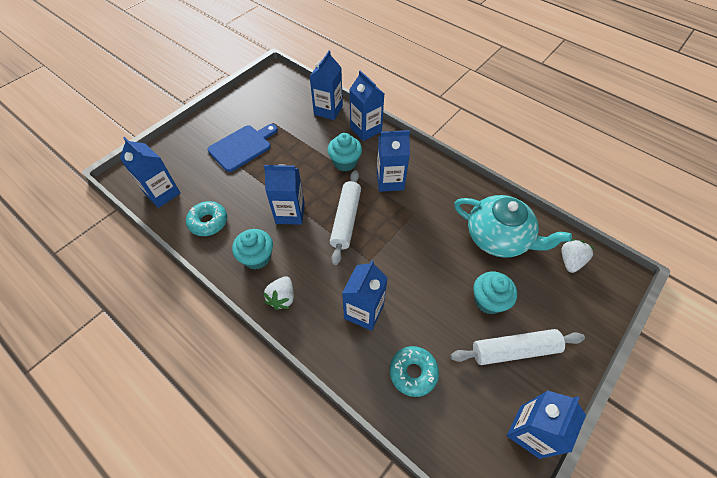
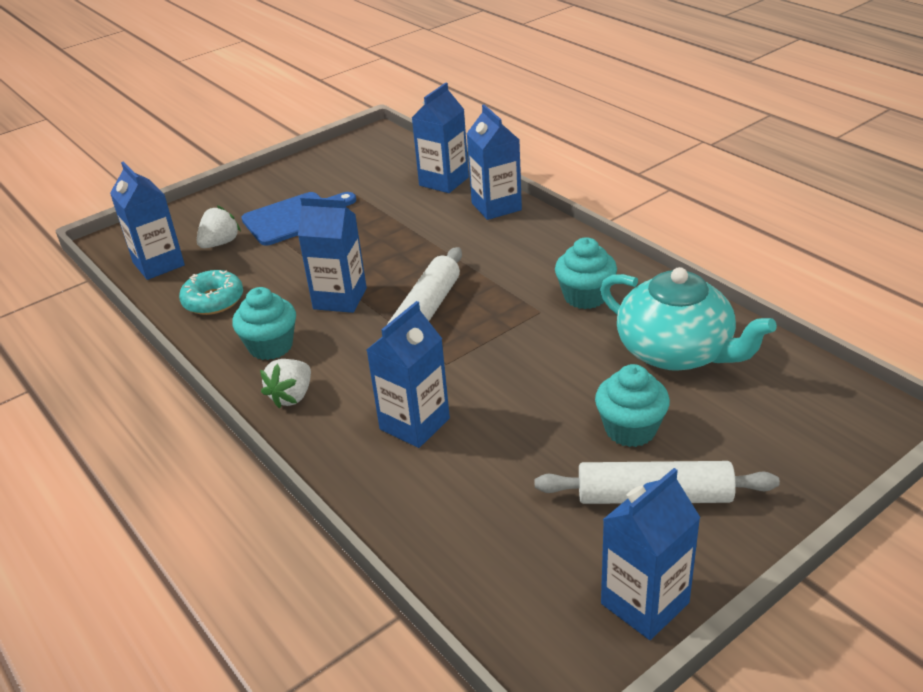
camera: 15 degrees right, 20 degrees down
(345, 162) = (448, 244): turquoise cupcake -> turquoise cupcake (585, 296)
(390, 181) = (514, 270): blue carton -> none
(413, 372) = (468, 506): turquoise donut -> none
(570, 261) = (797, 391): white strawberry -> white strawberry (220, 243)

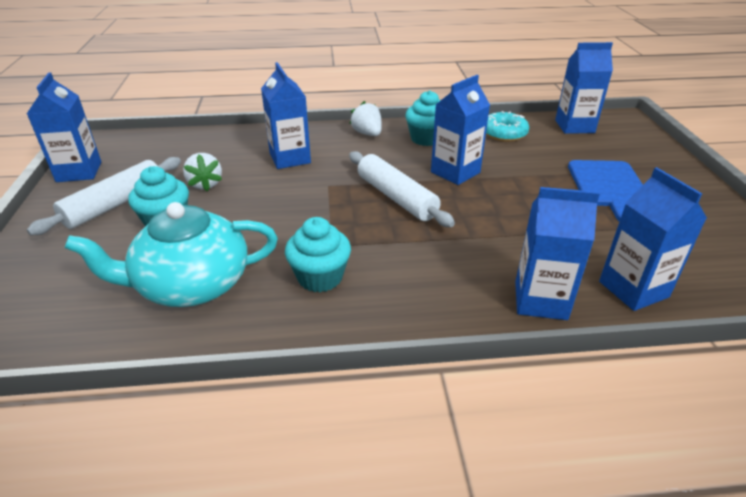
camera: 120 degrees right, 0 degrees up
(220, 243) = (588, 150): white strawberry -> white strawberry (205, 184)

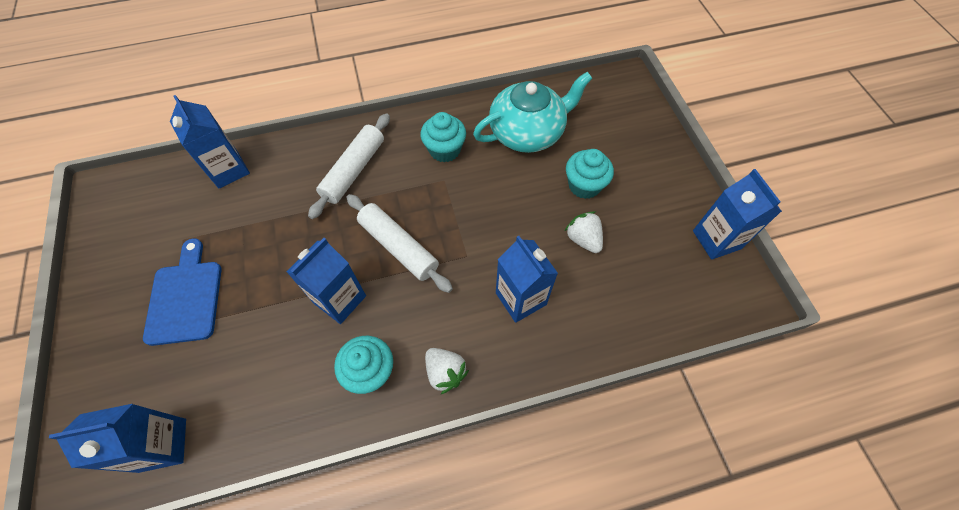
camera: 170 degrees right, 25 degrees up
(115, 204) = (642, 200): white rolling pin -> white rolling pin (354, 170)
(504, 133) = (268, 404): turquoise donut -> none
(540, 300) = (296, 152): blue carton -> none

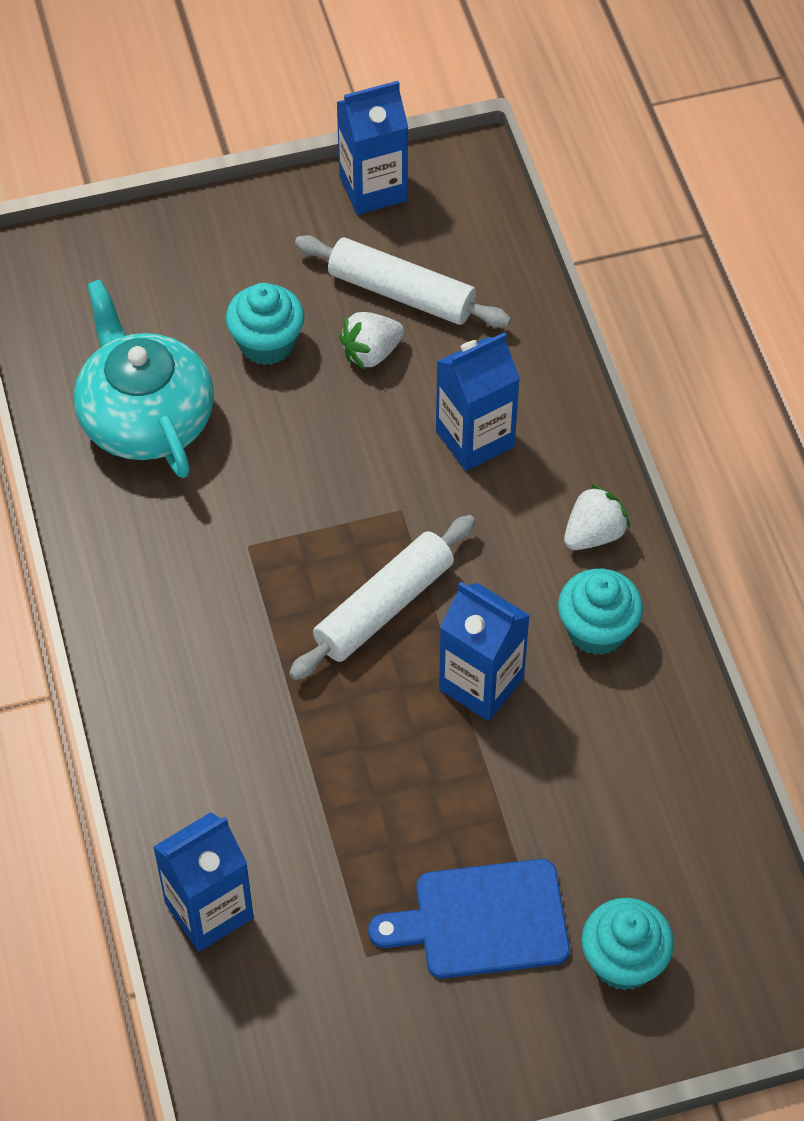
camera: 90 degrees left, 5 degrees down
(163, 445) = (720, 891): blue carton -> none
(354, 170) = (220, 690): white rolling pin -> white rolling pin (401, 293)
(445, 150) = (179, 546): turquoise cupcake -> turquoise cupcake (623, 961)

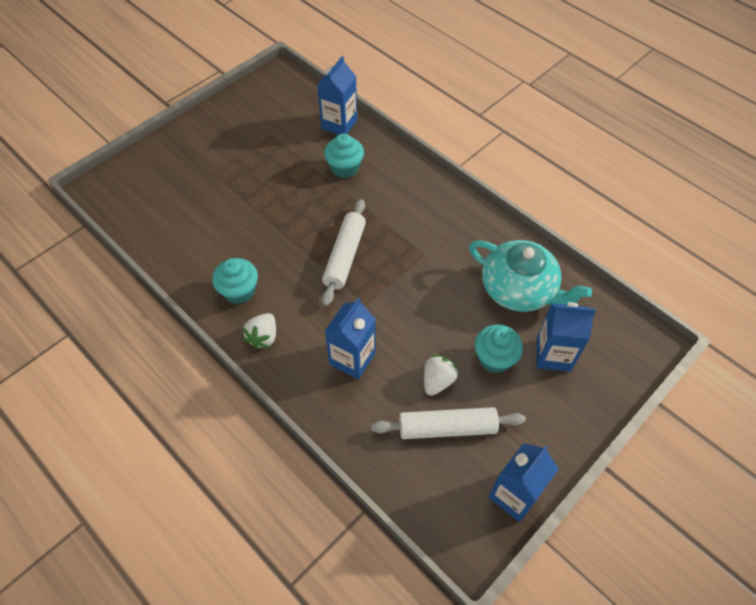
camera: 150 degrees right, 0 degrees up
(481, 684) = (281, 244): blue carton -> blue carton (553, 355)
(482, 920) = (232, 162): blue cutting board -> none
(623, 961) = (169, 172): turquoise cupcake -> turquoise cupcake (344, 168)

